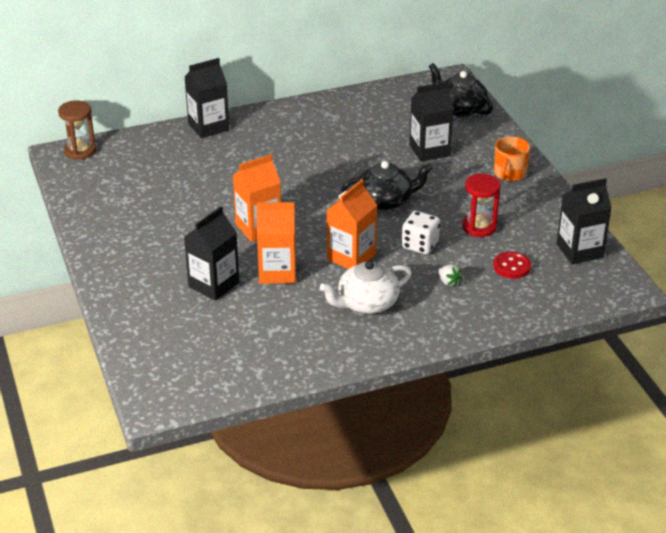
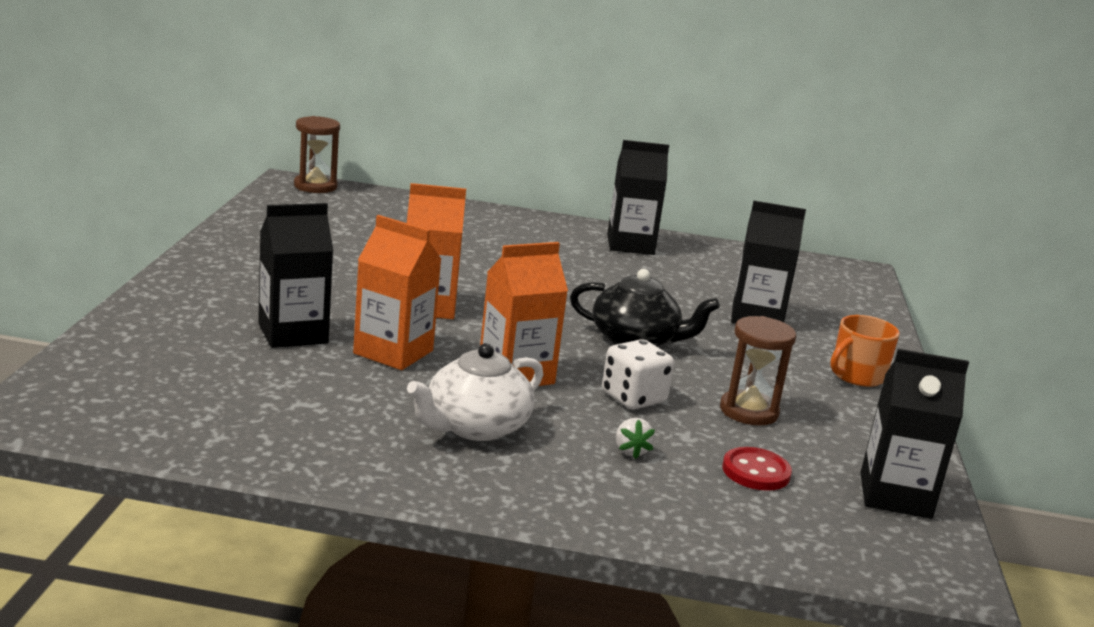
camera: 25 degrees right, 15 degrees down
(208, 127) = (488, 214): black carton -> black carton (630, 245)
(366, 303) = (475, 427): white teapot -> white teapot turned 45 degrees counterclockwise
(459, 108) = (843, 297): black teapot -> none
(479, 227) = (748, 411): red hourglass -> brown hourglass

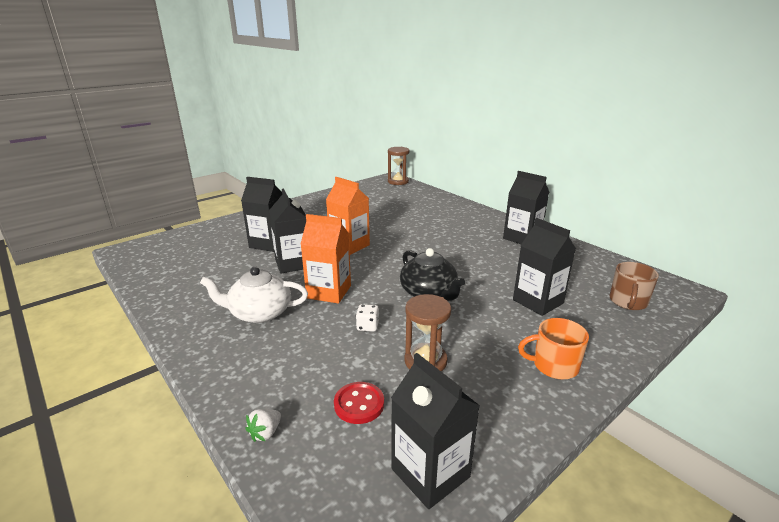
camera: 45 degrees right, 5 degrees up
(393, 352) = (293, 263): orange carton -> black carton
(631, 451) = (309, 357): white strawberry -> white strawberry (265, 433)
(633, 398) = (367, 326): white dice -> white dice, size x0.60
(831, 295) = (628, 302): none -> brown mug

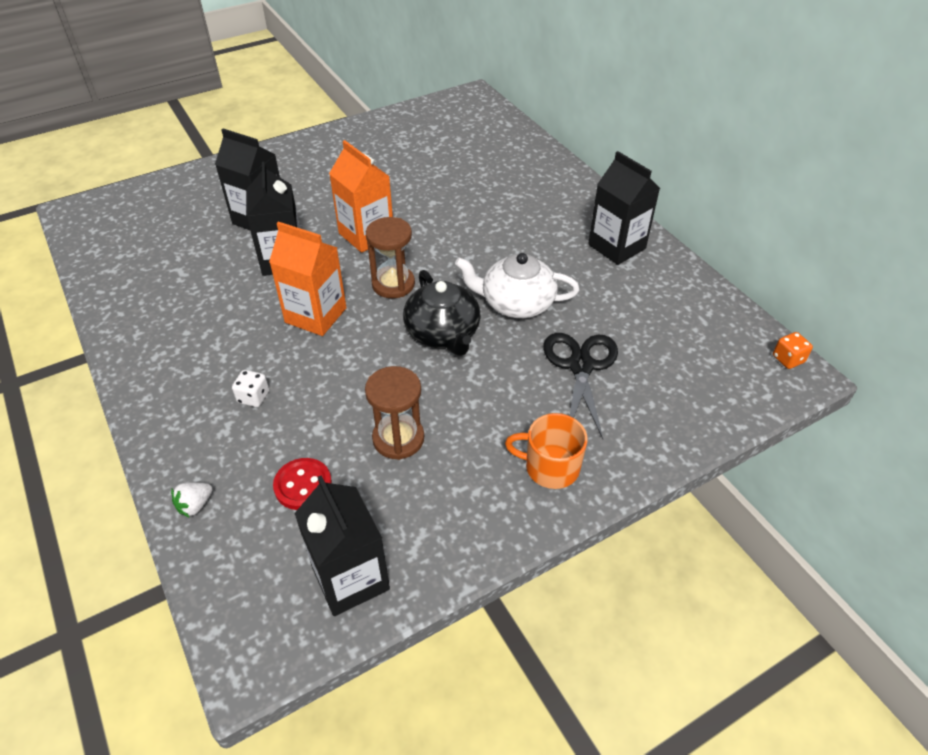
camera: 10 degrees right, 20 degrees up
(259, 313) = (222, 339): white teapot -> white teapot (516, 303)
(367, 326) = (347, 377): white dice -> white dice (253, 397)
(398, 181) = (481, 104): brown hourglass -> brown hourglass (393, 284)
(538, 301) = (581, 366): black carton -> black scissors
(628, 302) = (704, 382): brown mug -> none
(672, 284) = (788, 359): none -> orange dice

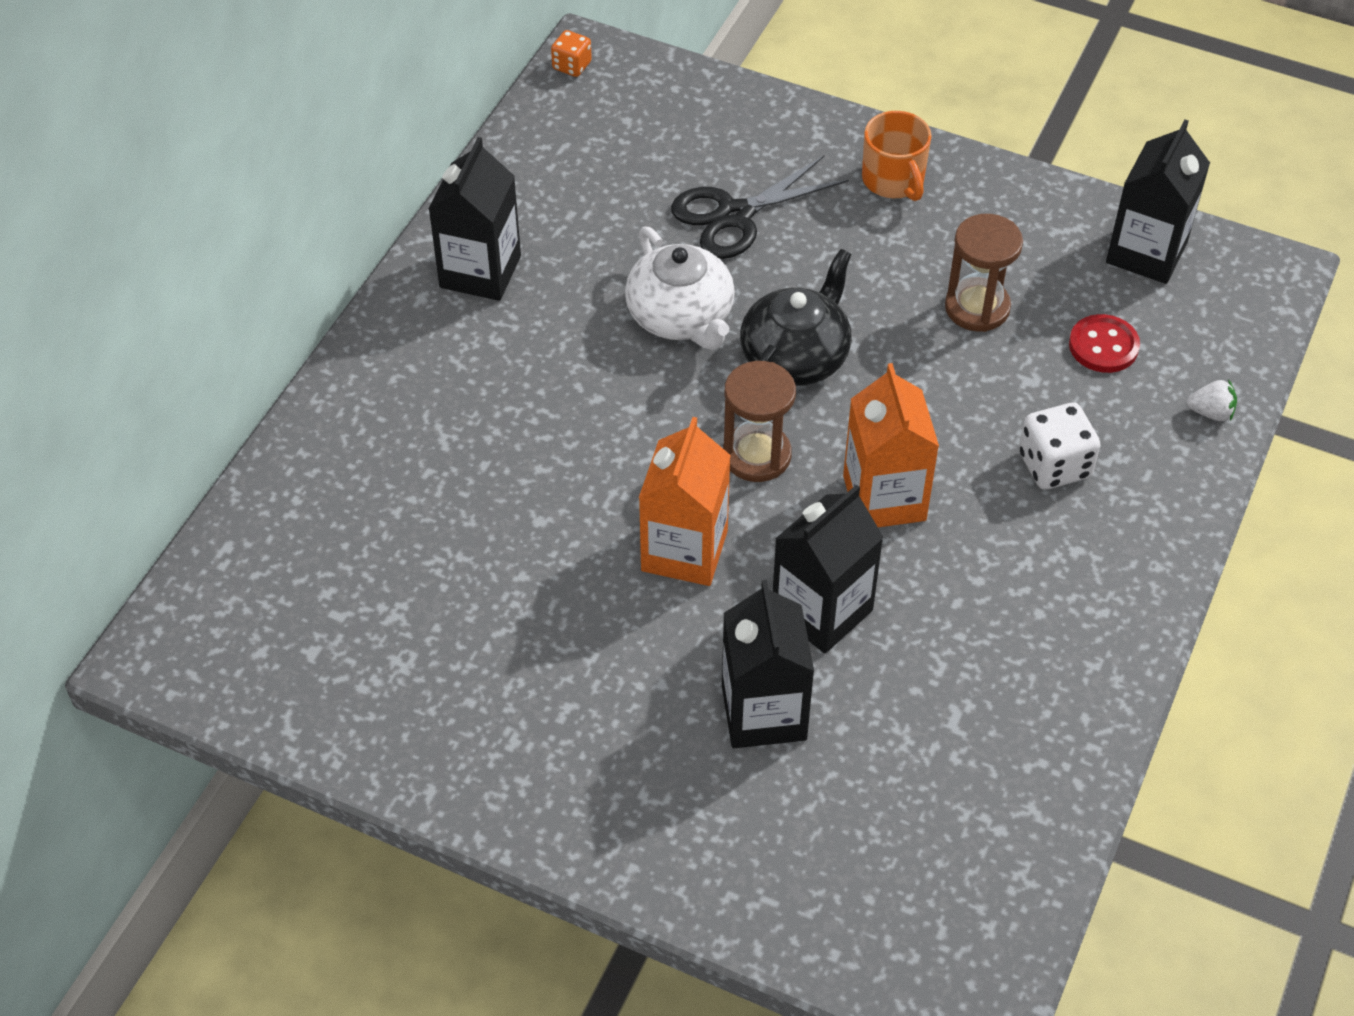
camera: 125 degrees left, 5 degrees up
(253, 397) = (1054, 465): white dice -> white dice, size x1.66

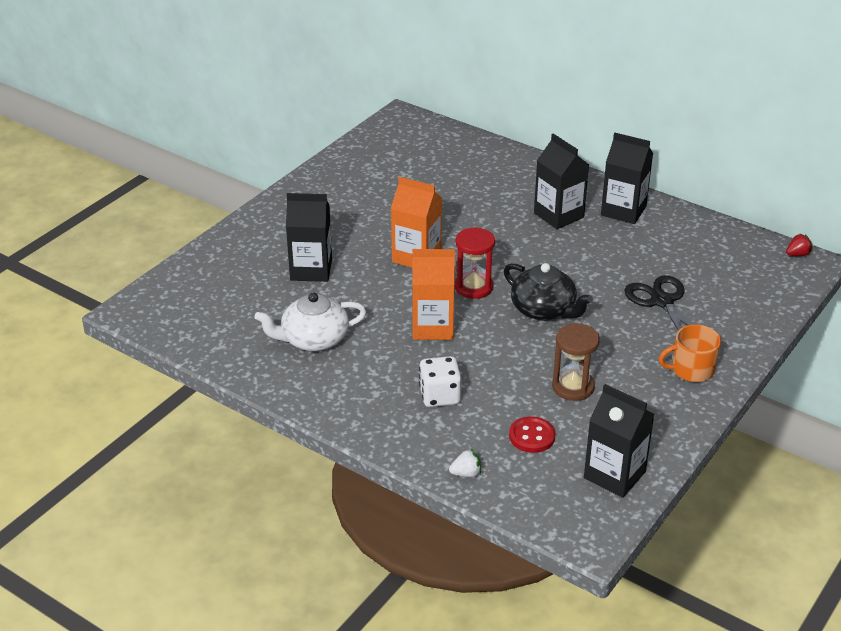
camera: 100 degrees right, 15 degrees down
(572, 66) = (797, 254): orange dice -> red strawberry
(681, 317) = (581, 273): white teapot -> white teapot (313, 339)
(756, 455) = (473, 287): brown hourglass -> red hourglass
(822, 611) = (364, 295): black carton -> black carton (558, 215)
(1211, 412) = (466, 473): white strawberry -> white strawberry turned 120 degrees counterclockwise

